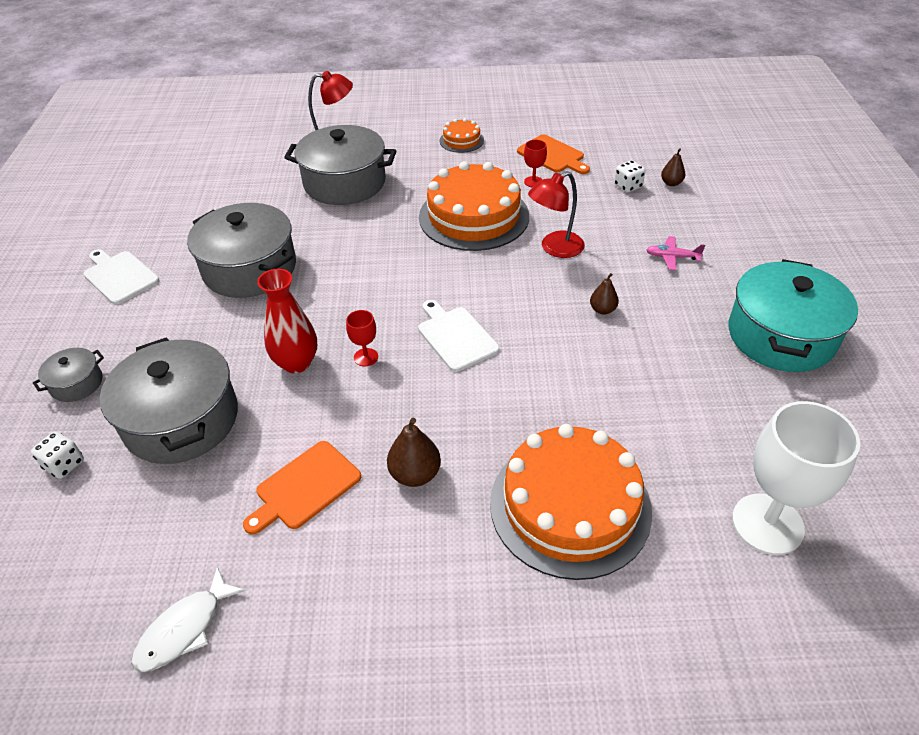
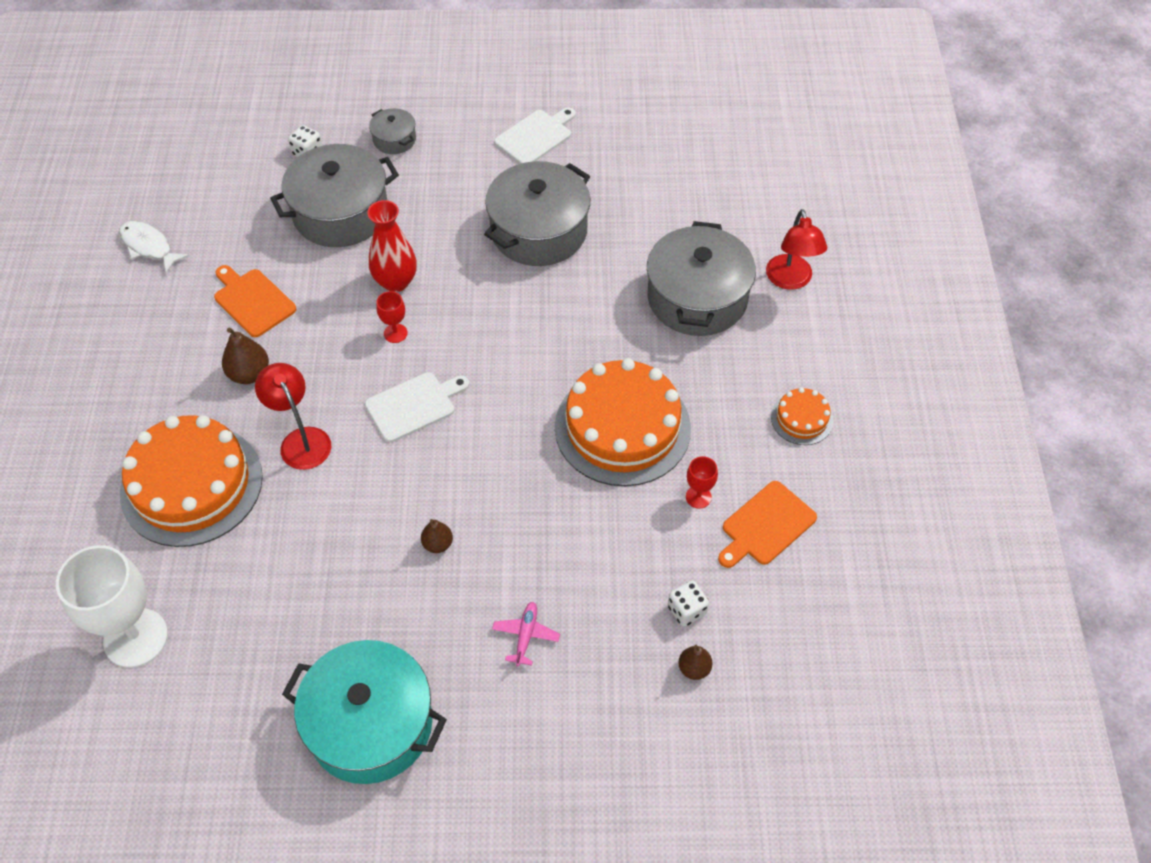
camera: 90 degrees right, 10 degrees up
(555, 248) = (553, 508): red lamp -> red lamp (301, 440)

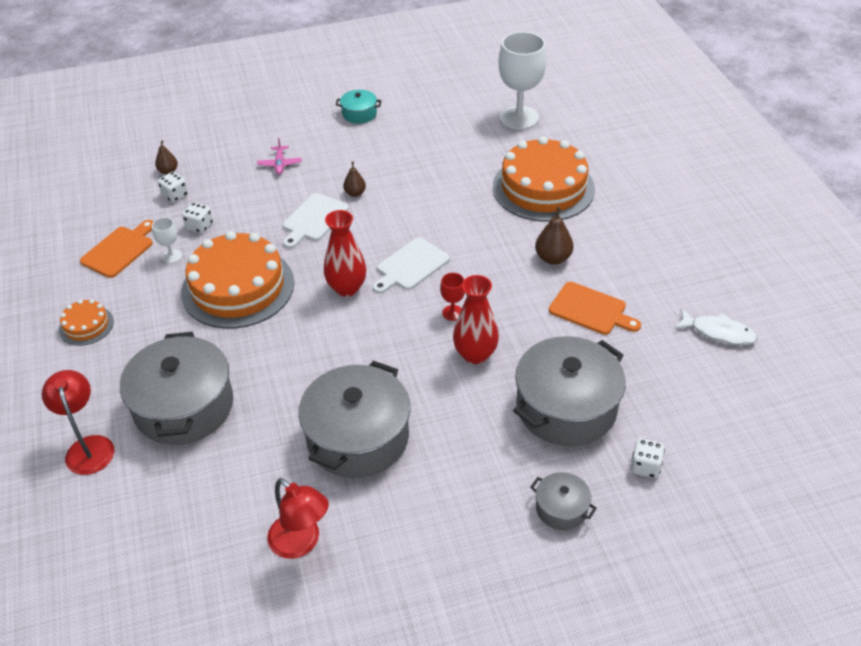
camera: 165 degrees right, 10 degrees down
(301, 440) = (484, 227): red lamp -> red lamp (301, 543)
(370, 724) = (359, 114): turquoise pot -> turquoise pot, size x0.47
(497, 394) = (347, 288): none -> red vase
(535, 136) = (400, 556): white cutting board -> white cutting board (314, 219)
(658, 540) = (199, 226): none -> white dice
(698, 497) = (172, 256): red goblet -> white goblet

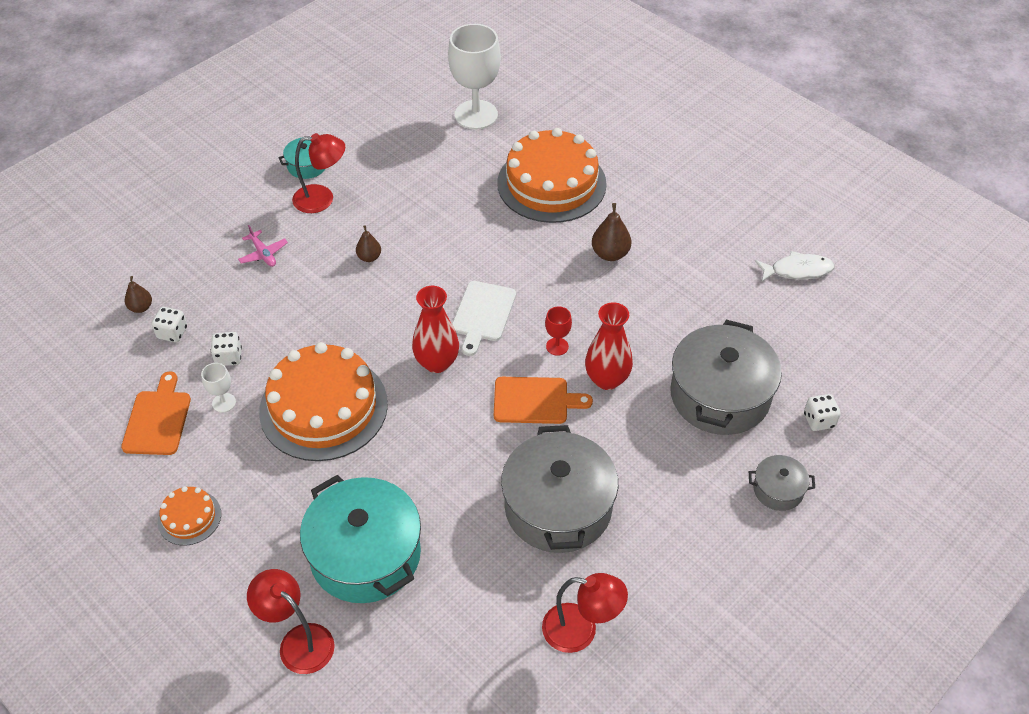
camera: 30 degrees left, 5 degrees up
(184, 406) = (365, 555): grey pot -> turquoise pot
(314, 219) = (347, 302): white cutting board -> none
(352, 140) = (322, 199): none -> red lamp
(590, 310) = (678, 292): orange cutting board -> orange cutting board (535, 401)

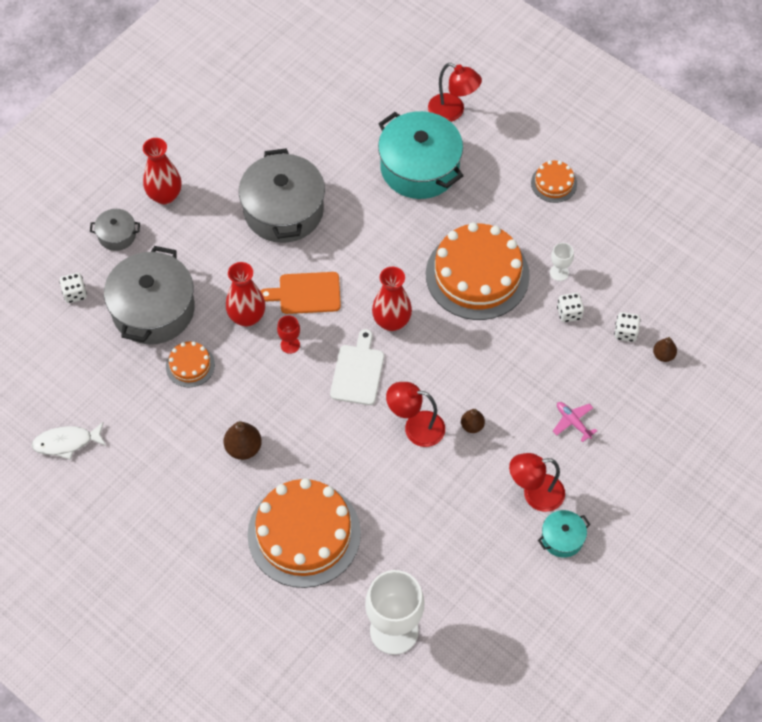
camera: 175 degrees right, 10 degrees up
(158, 419) = (606, 255): orange cutting board -> none
(581, 631) = (265, 131): red lamp -> red lamp (415, 427)
(671, 333) = (190, 365): none -> orange cake
(720, 540) = (165, 195): none -> red vase

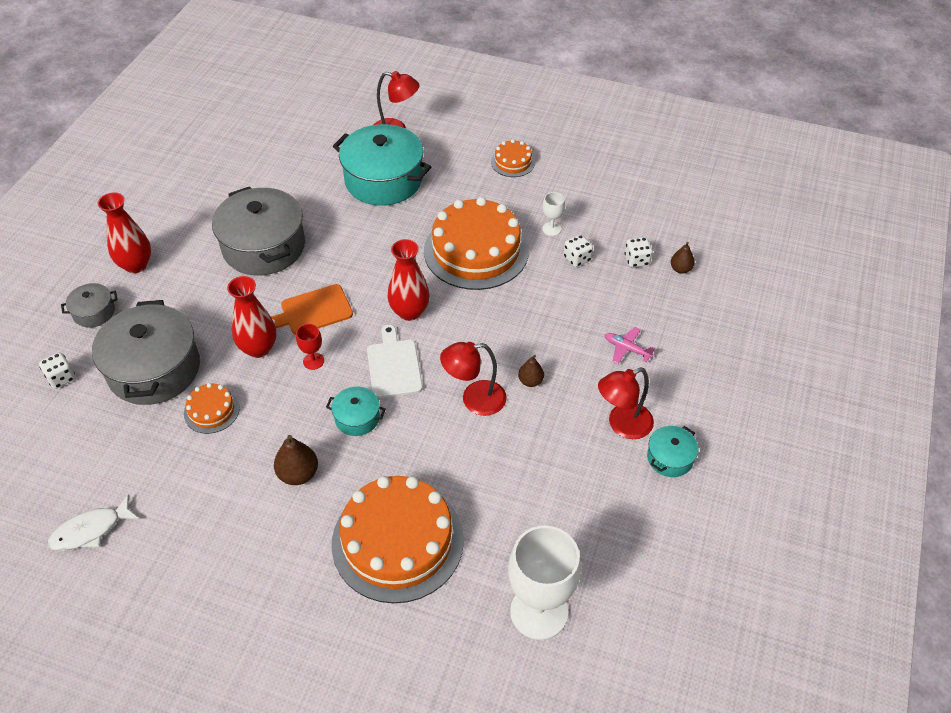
camera: 20 degrees left, 10 degrees down
(309, 412) = (357, 418): none -> turquoise pot

